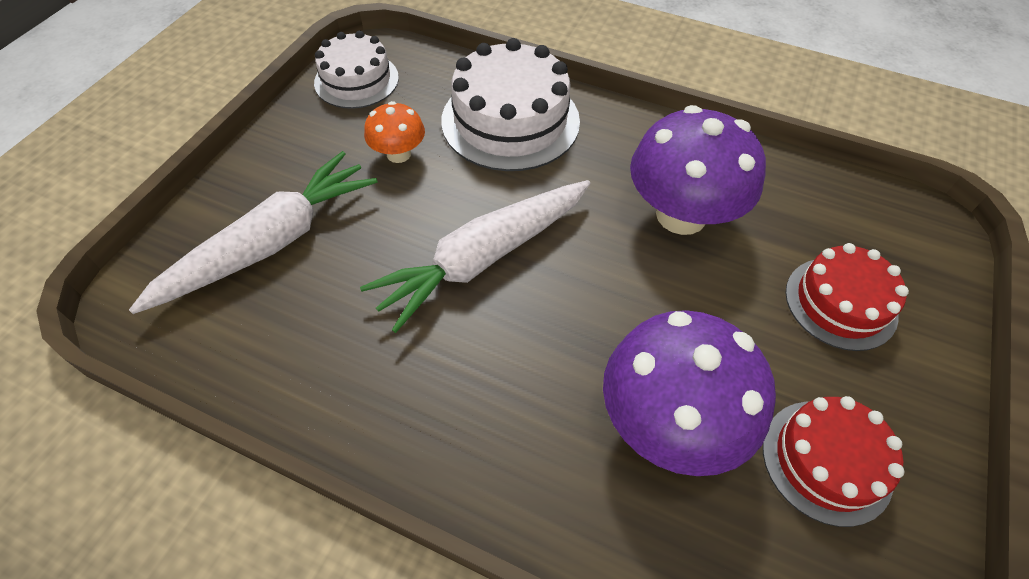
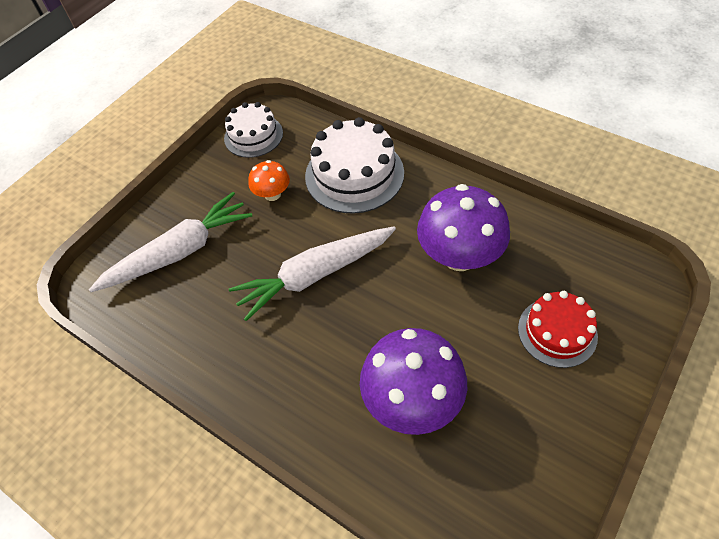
camera: 15 degrees right, 0 degrees up
(826, 461) = (512, 439): red cake -> none

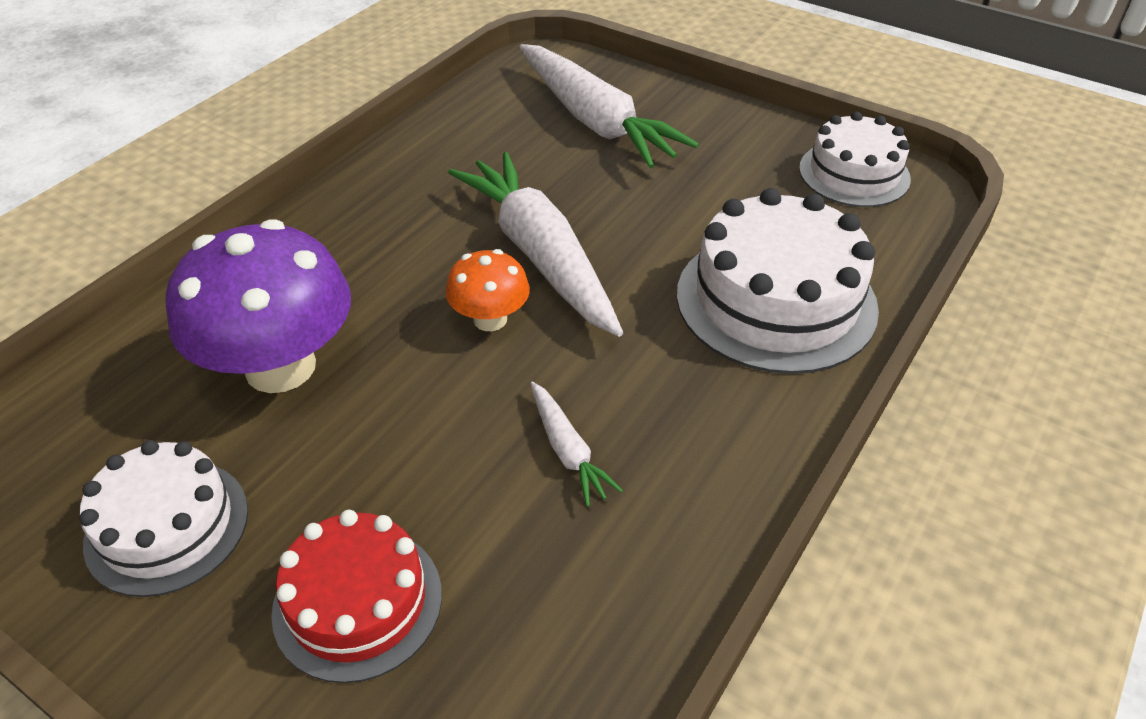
camera: 85 degrees right, 10 degrees down
(272, 194) = (715, 202): orange mushroom -> orange mushroom (490, 319)
(459, 256) = (568, 451): purple mushroom -> white carrot
(532, 431) = (167, 526): none -> white cake

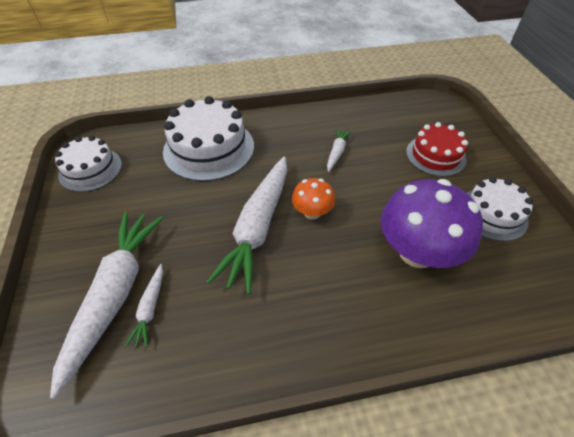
camera: 135 degrees left, 5 degrees up
(545, 133) = (150, 309): none -> white carrot

